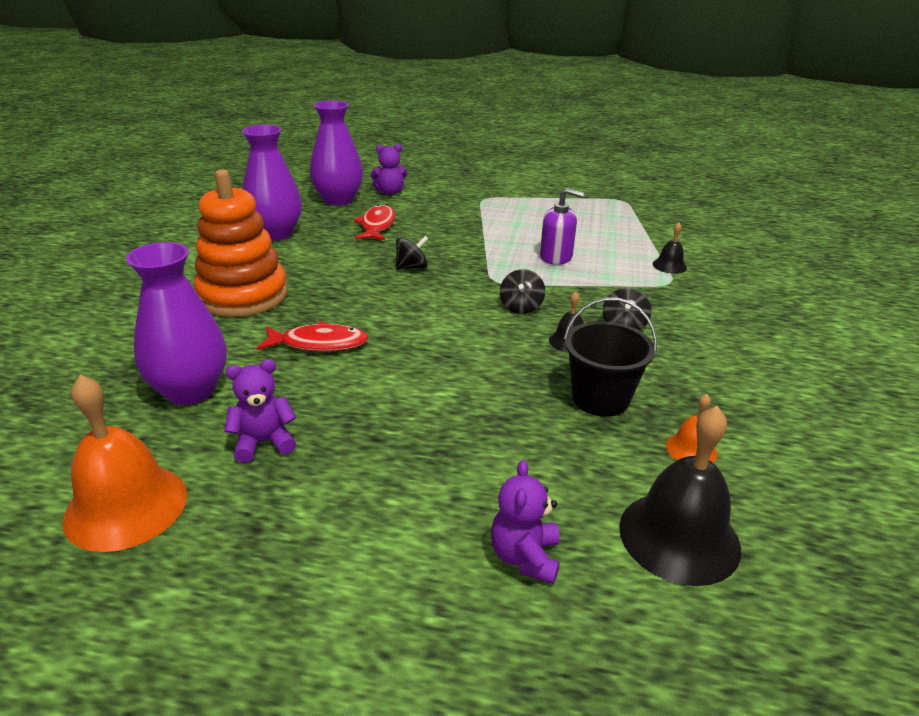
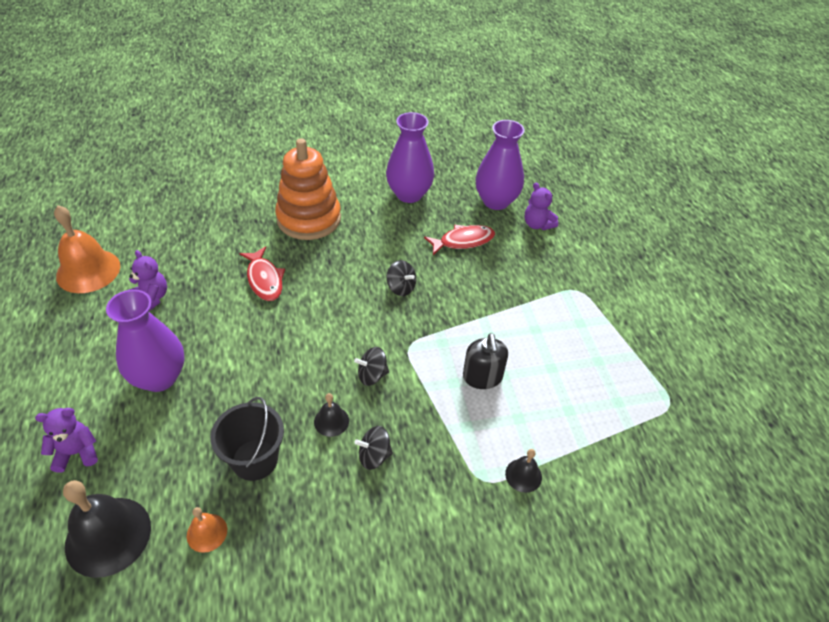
camera: 65 degrees right, 15 degrees up
(190, 390) = (191, 246): purple vase -> purple vase (159, 377)
(556, 257) = (482, 377): purple soap dispenser -> black soap dispenser

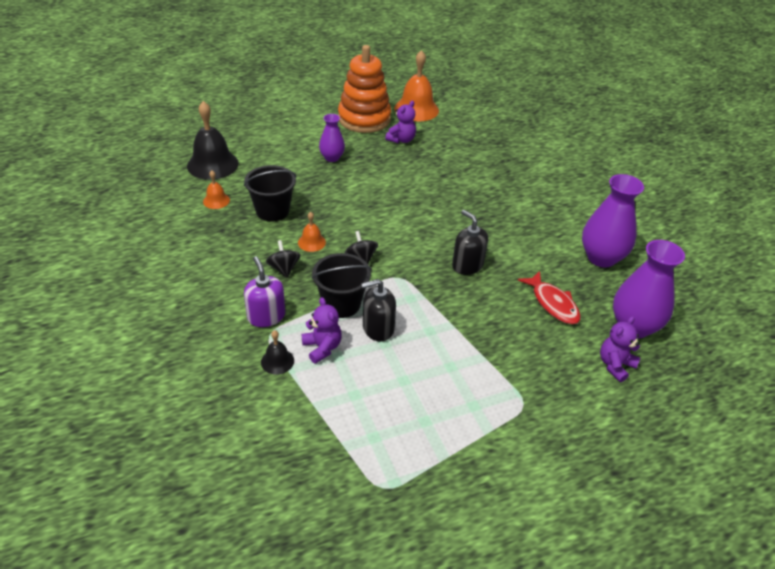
camera: 80 degrees right, 5 degrees down
(77, 453) = (268, 140): purple teddy bear -> purple teddy bear (322, 347)
(159, 377) = (332, 158): purple vase -> purple vase, size x0.58
(264, 279) = (442, 187): red fish -> none
(309, 219) = (527, 199): orange stacking toy -> orange stacking toy (364, 119)
(331, 421) = (311, 242): black bell -> orange bell
(401, 287) = (467, 265): black spinning top -> black soap dispenser
(443, 404) = (341, 304): none -> black bucket
(453, 481) = (266, 316): none -> purple soap dispenser

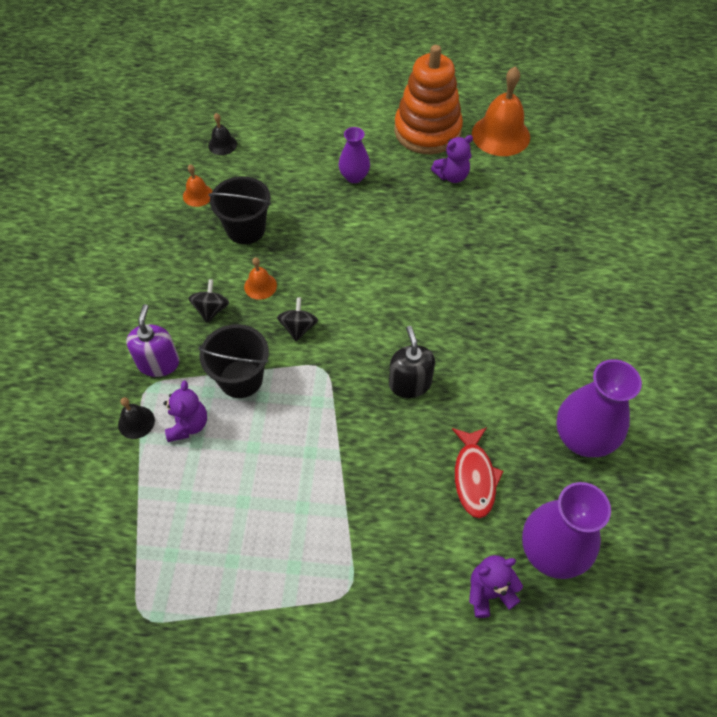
camera: 30 degrees right, 15 degrees up
(212, 164) = (222, 144): black bell -> black bell, size x0.49
(378, 328) = (258, 425): black soap dispenser -> none

